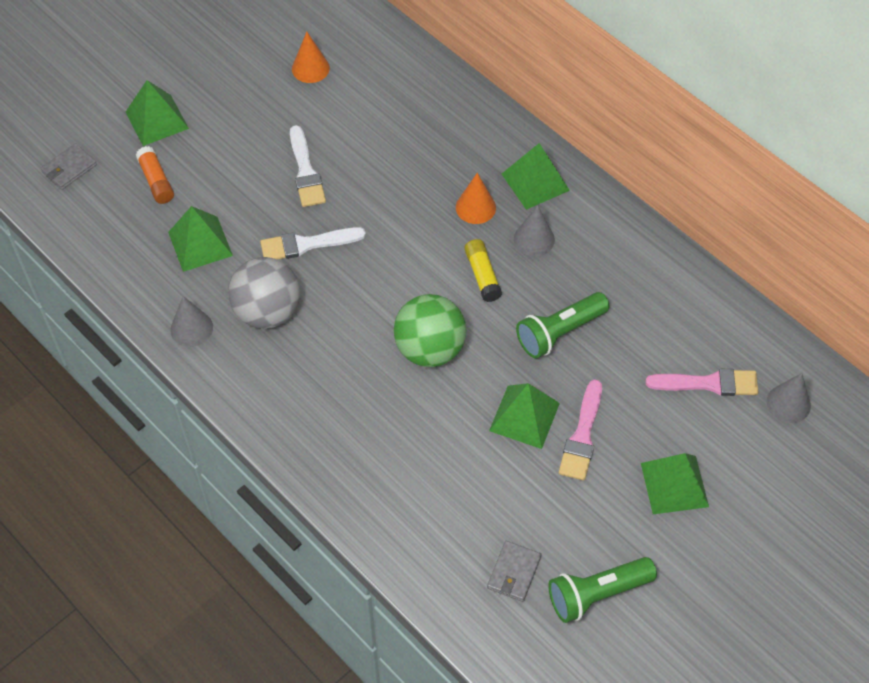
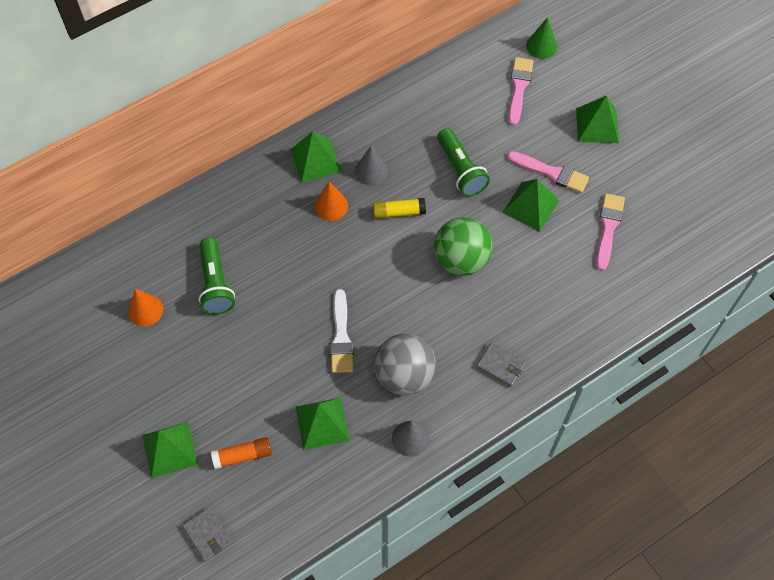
camera: 80 degrees left, 5 degrees up
(305, 171) = (263, 328): white brush -> none
(512, 511) = (608, 228): none -> pink brush
(514, 572) = (656, 235): grey wallet -> grey wallet (501, 366)
(597, 594) = (676, 188): green flashlight -> green flashlight (215, 284)
(788, 403) = (541, 46): grey cone -> green cone

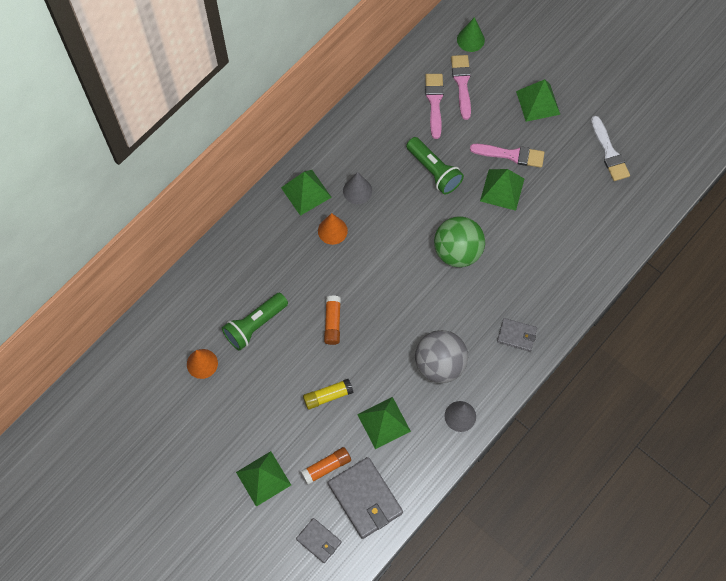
camera: 15 degrees left, 5 degrees up
(215, 284) = (255, 325): green flashlight -> green flashlight turned 75 degrees clockwise
(274, 502) = (365, 498): none -> grey wallet
(300, 302) = (332, 323): none -> orange glue stick
(341, 336) = (377, 344): white brush -> white brush (609, 152)
(398, 212) = (392, 222): yellow glue stick -> yellow glue stick (327, 396)
(608, 228) = (572, 193): pink brush -> pink brush (434, 102)

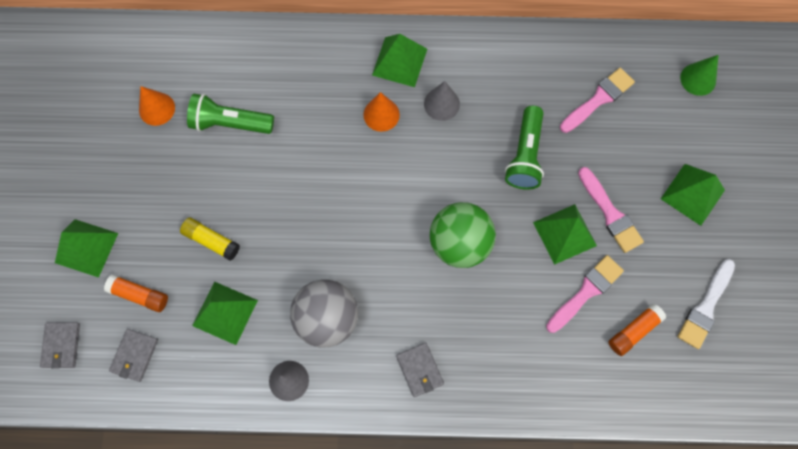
camera: 50 degrees right, 5 degrees up
(332, 323) = (288, 187): orange glue stick -> orange glue stick (633, 331)
(365, 498) = (134, 355): grey wallet -> grey wallet, size x0.56
(462, 83) = (643, 108): pink brush -> pink brush (586, 292)

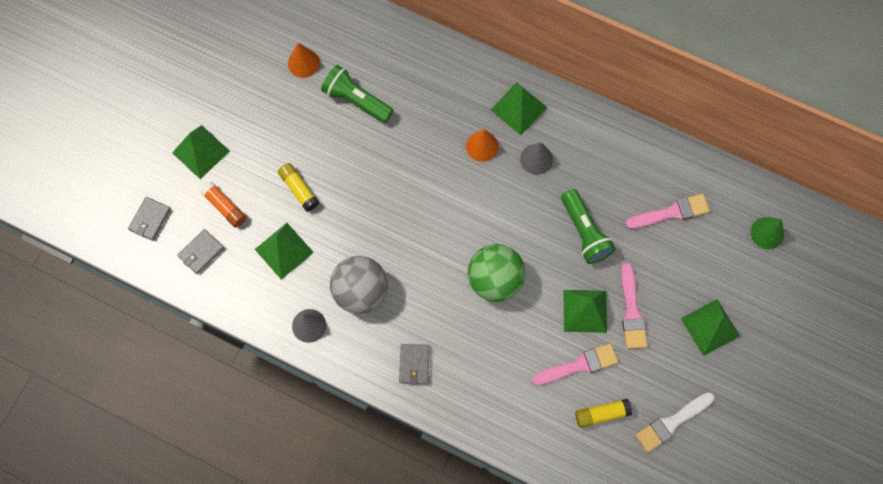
camera: 25 degrees right, 0 degrees up
(525, 155) = (584, 232): green flashlight -> green flashlight turned 60 degrees counterclockwise
(633, 331) = (601, 414): orange glue stick -> yellow glue stick

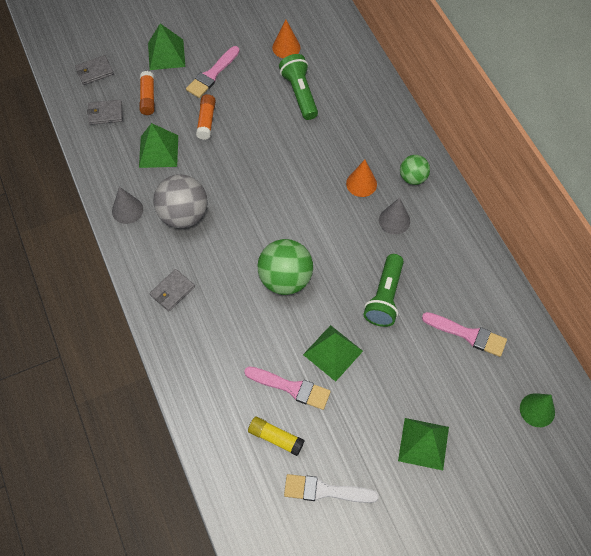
camera: 40 degrees right, 10 degrees down
(299, 189) = (206, 121): yellow glue stick -> orange glue stick
(518, 108) = (413, 178): green pyramid -> green ball
(631, 311) = (369, 382): pink brush -> pink brush (212, 74)

